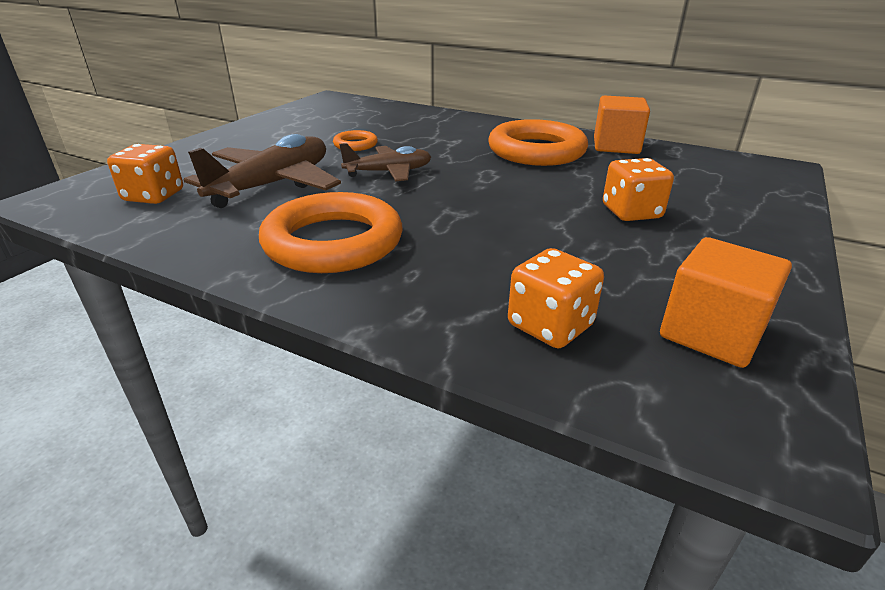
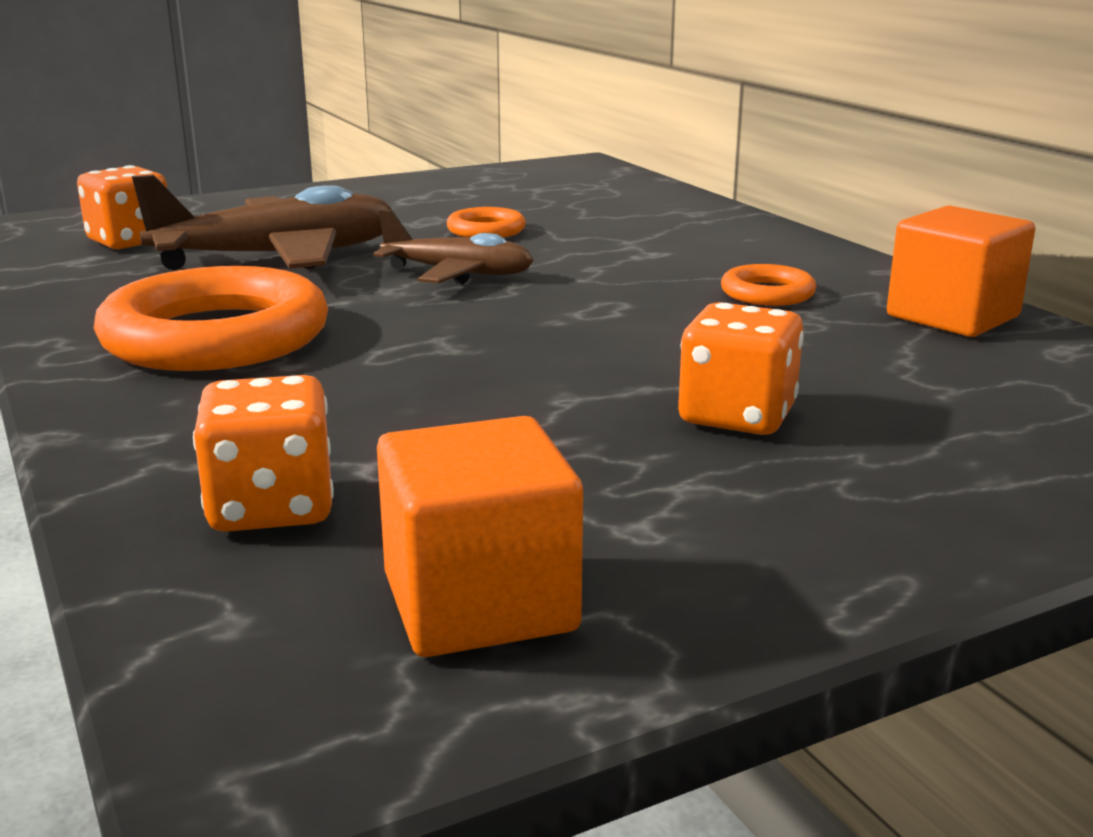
camera: 35 degrees right, 10 degrees down
(536, 151) = (767, 293): orange ring -> orange ring, size x0.46

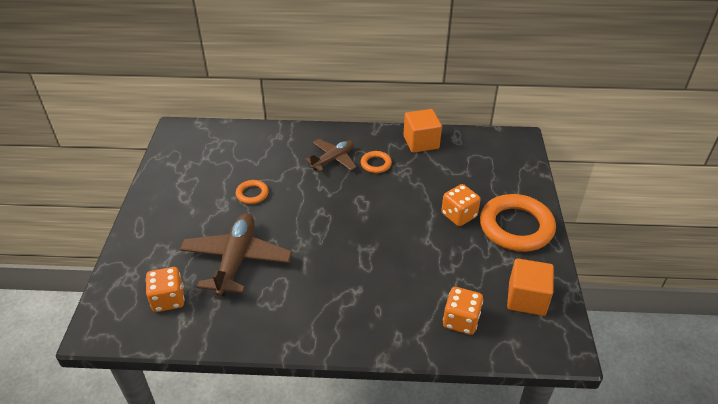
camera: 60 degrees left, 20 degrees up
(216, 337) = (319, 301): orange ring -> orange ring (516, 227)
(458, 274) = (299, 220): brown plane -> brown plane (333, 159)

